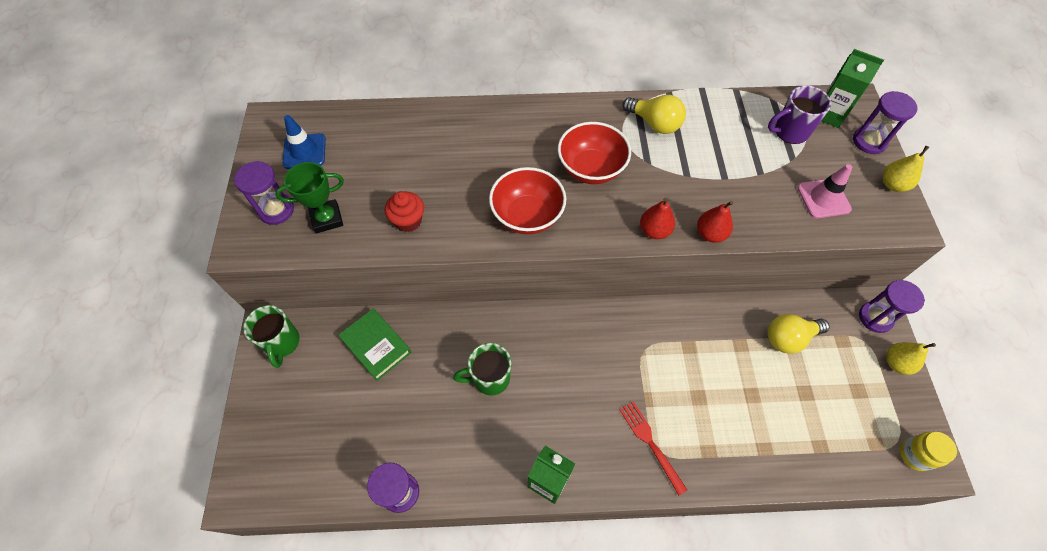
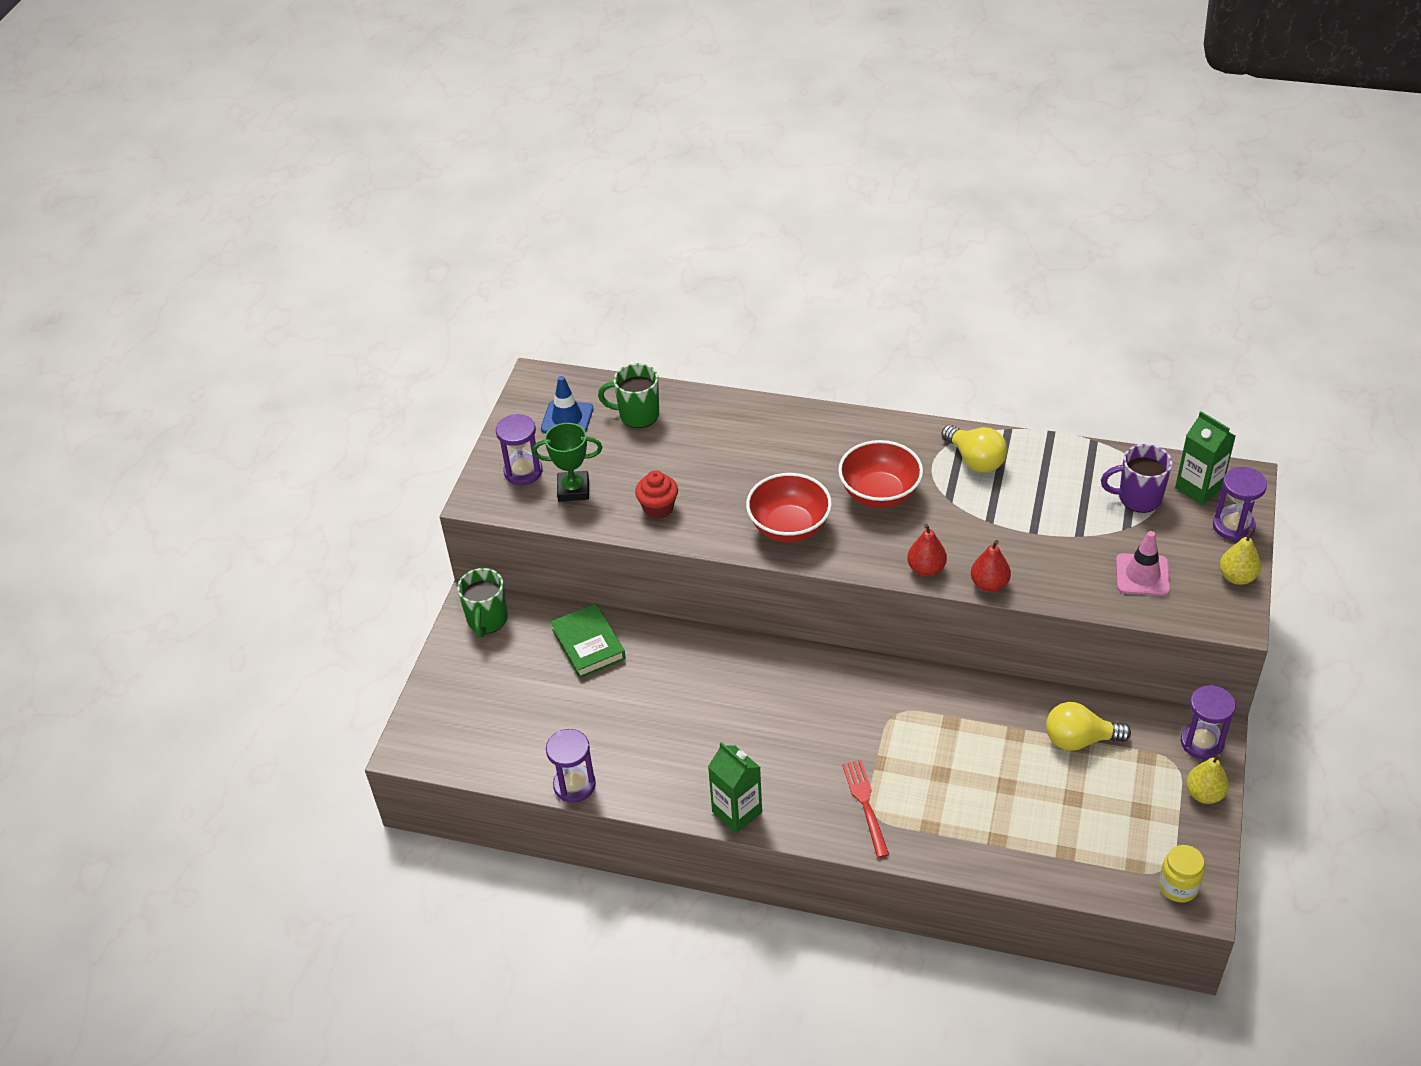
camera: 20 degrees right, 15 degrees down
(490, 378) = (705, 703): green mug -> green mug (637, 415)

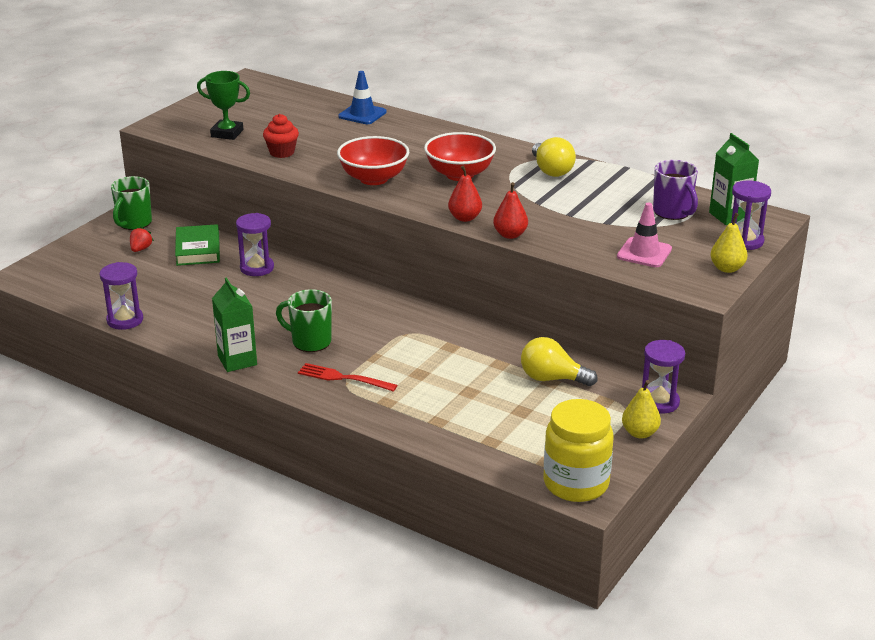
camera: 15 degrees right, 15 degrees down
(522, 662) = (141, 249): none -> red strawberry
(523, 471) = (198, 119): purple hourglass -> purple hourglass (257, 268)
(567, 419) = (253, 100): blue traffic cone -> blue traffic cone (362, 114)
(637, 415) = (306, 107): green mug -> green mug (310, 342)
(865, 804) = (343, 378): red fork -> red fork turned 75 degrees counterclockwise
(1138, 498) = (672, 212): purple mug -> purple mug turned 135 degrees counterclockwise
(1178, 886) = (576, 484): yellow jar -> yellow jar, size x1.76

